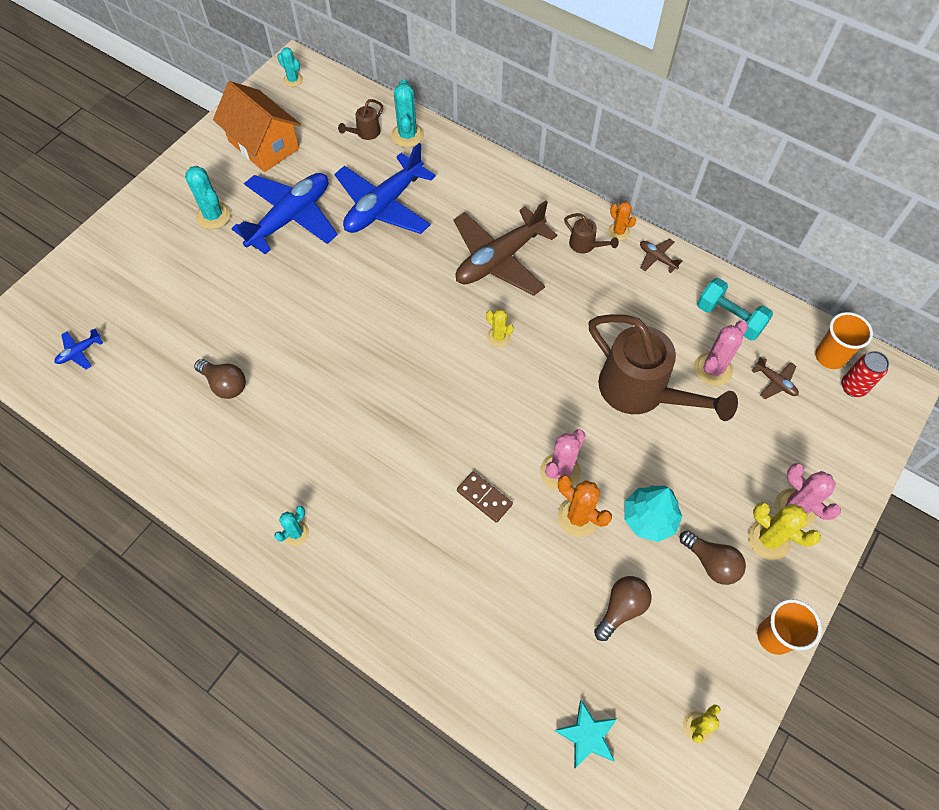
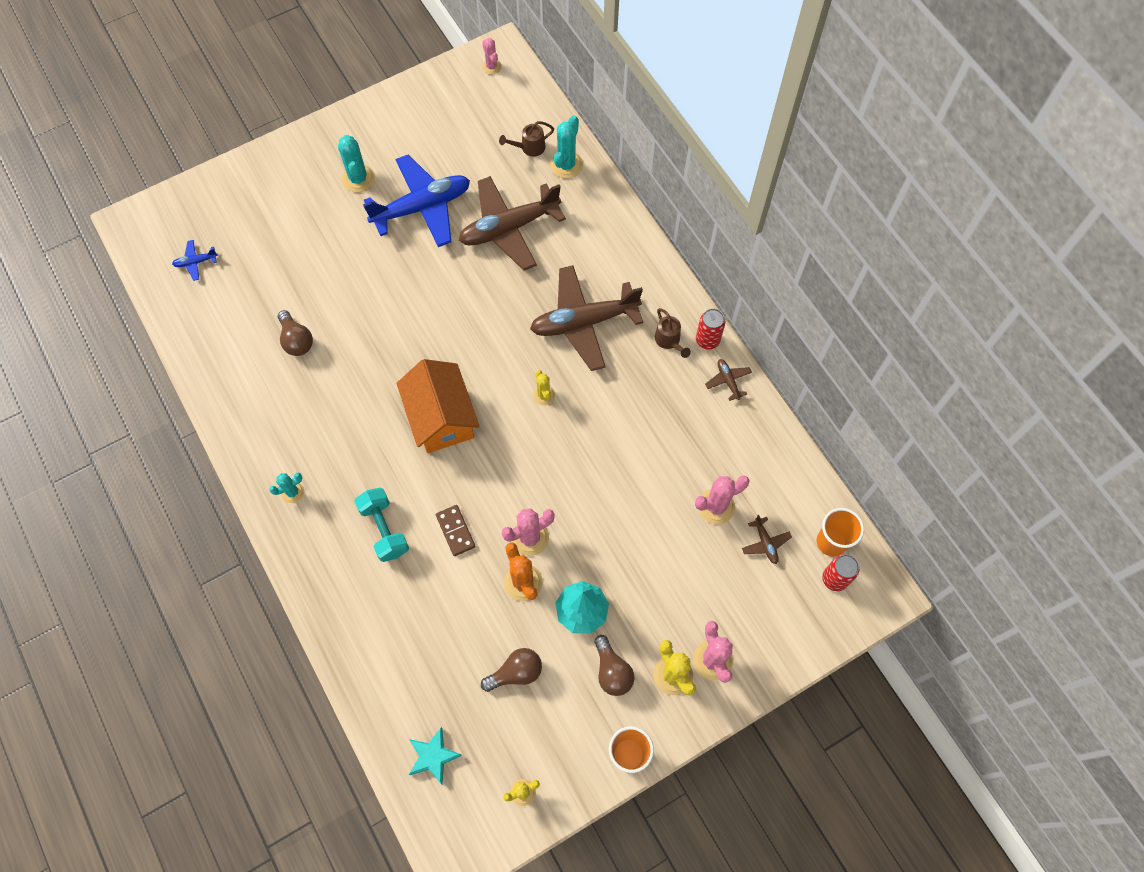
camera: 25 degrees right, 5 degrees up
(263, 145) = (433, 124): orange house -> orange house (441, 417)
(293, 80) = (491, 66): turquoise cactus -> pink cactus
(384, 206) = (509, 228): blue plane -> brown plane
(618, 232) = (707, 340): orange cactus -> red can
(641, 391) = (639, 498): brown watering can -> none
(729, 318) = (760, 466): turquoise dumbbell -> turquoise dumbbell (384, 529)

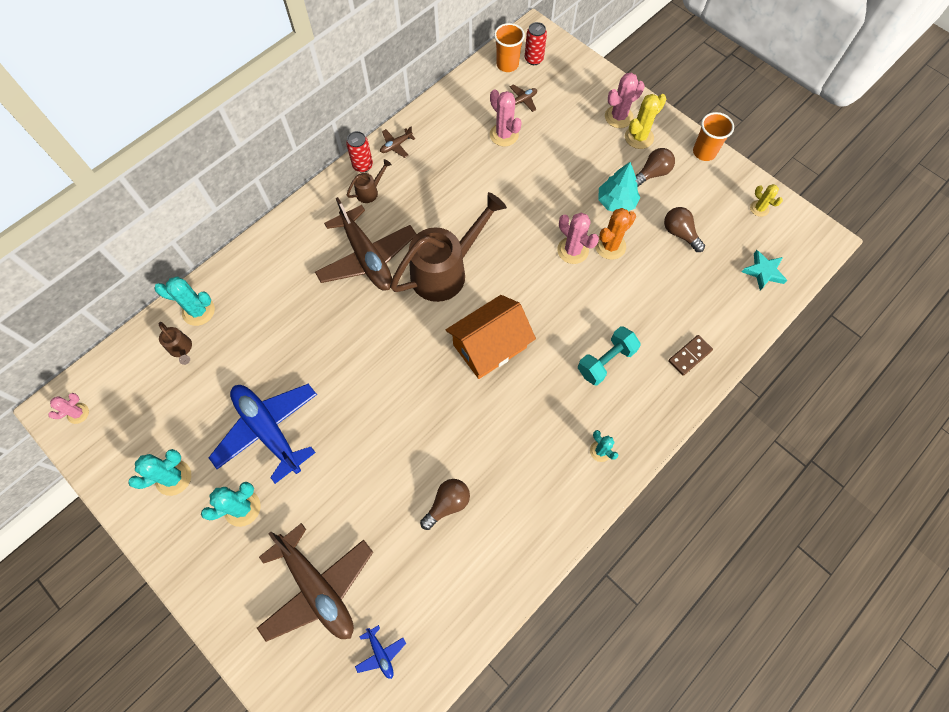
camera: 105 degrees left, 0 degrees up
(405, 131) = (173, 477): none -> turquoise cactus
(455, 531) = (587, 305): brown domino -> brown domino (689, 356)
(509, 228) = (279, 343): brown plane -> brown plane (317, 587)
(543, 395) = (445, 271): yellow cactus -> brown watering can

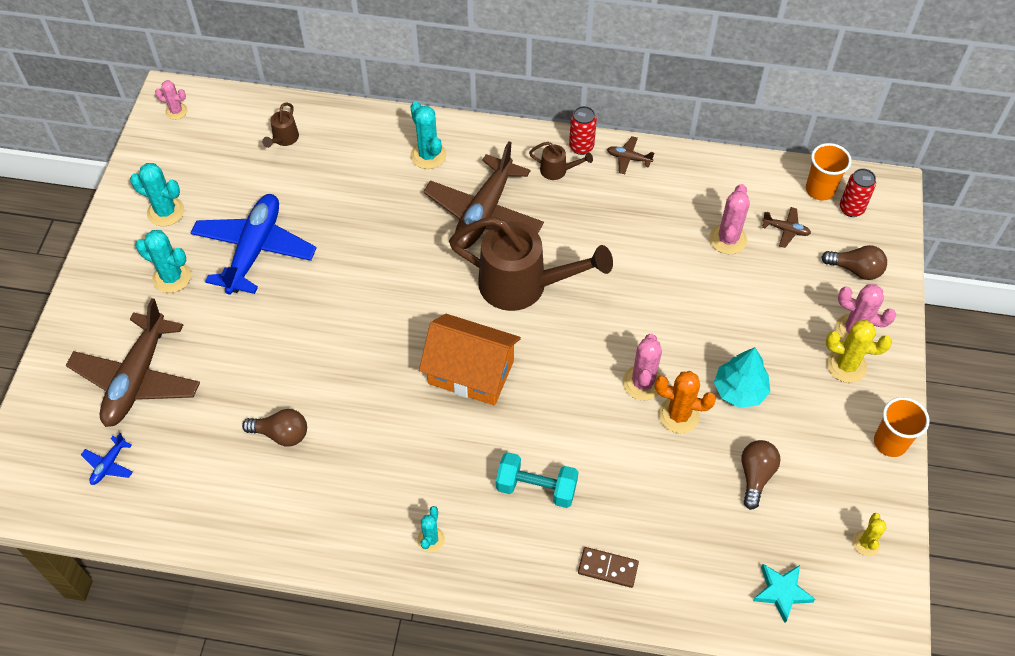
camera: 55 degrees right, 10 degrees down
(198, 311) = (328, 126): turquoise cactus -> turquoise cactus (428, 155)
(652, 173) = (810, 405): brown light bulb -> brown light bulb (855, 270)

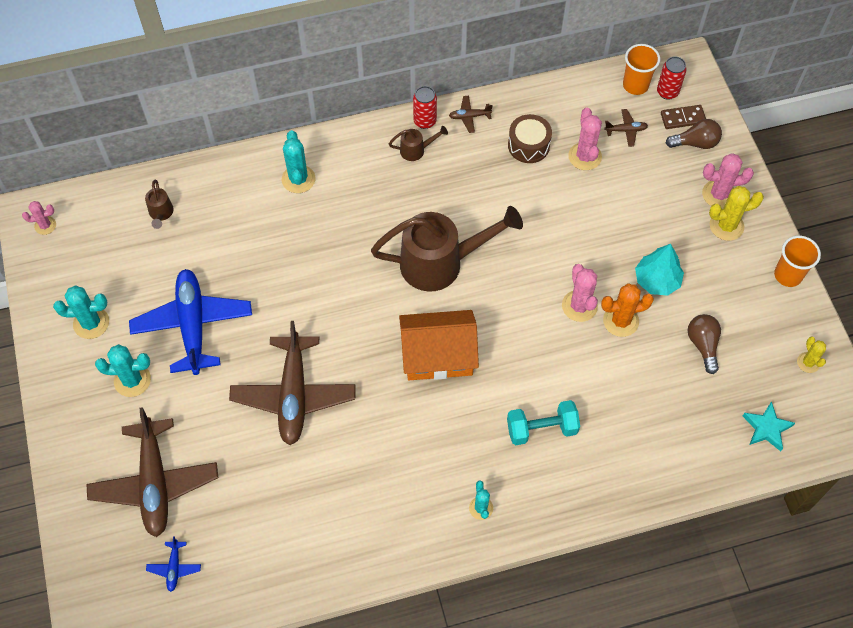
camera: 25 degrees left, 5 degrees up
(281, 434) = (309, 476): brown light bulb -> none
(428, 155) = (298, 179): turquoise cactus -> turquoise cactus turned 45 degrees clockwise
(484, 213) = (374, 212): brown plane -> brown plane (294, 395)
(608, 568) = (630, 468): brown domino -> brown domino (682, 118)
(674, 207) = (528, 145): none -> brown drum

